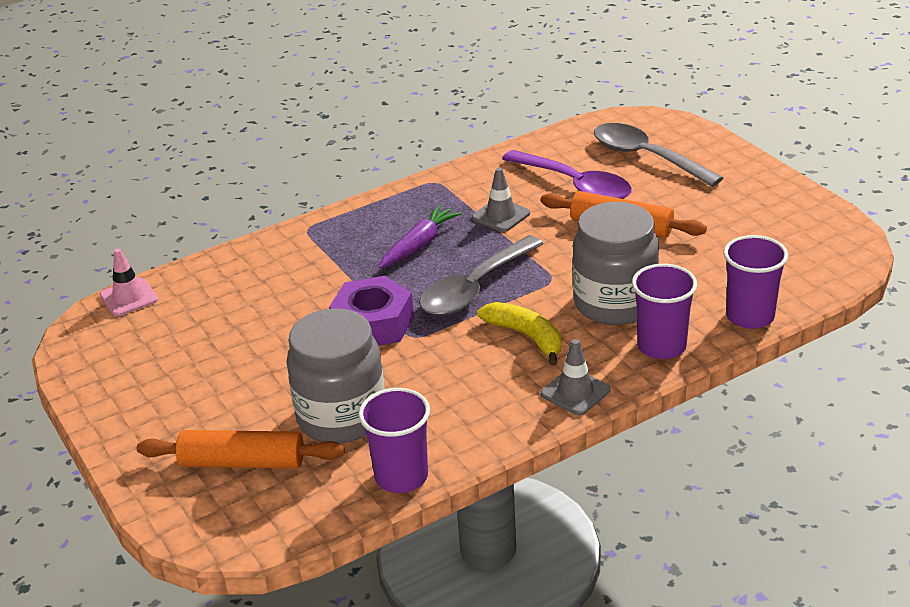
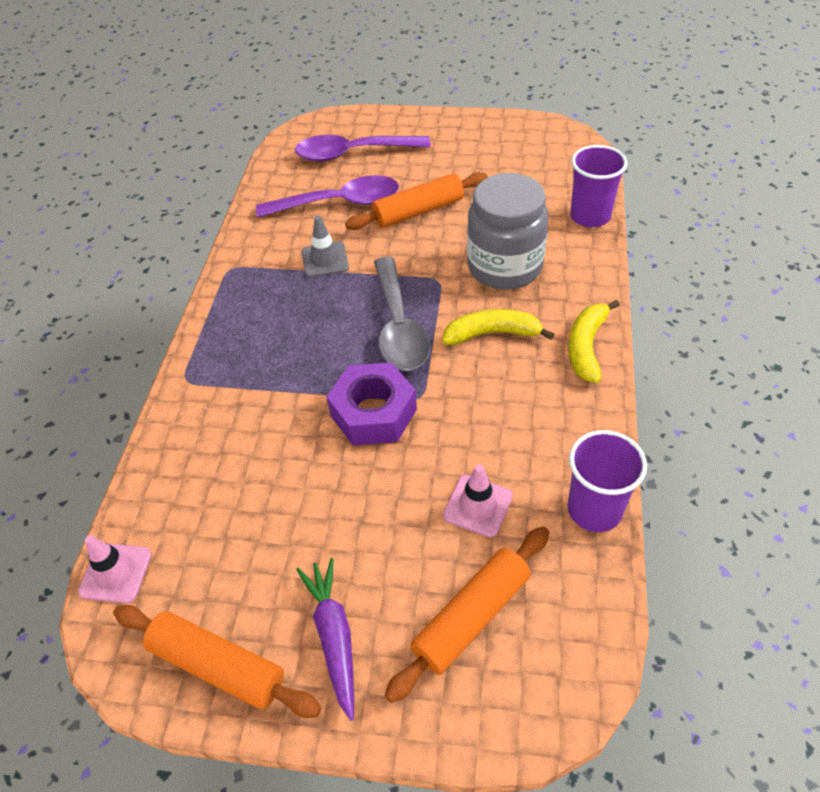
camera: 50 degrees left, 15 degrees up
(104, 375) = (217, 666): none -> orange rolling pin
(341, 417) = (477, 506): grey jar -> pink traffic cone
(419, 245) = (302, 325): purple carrot -> purple carrot (334, 637)
(575, 392) = (587, 346): grey traffic cone -> yellow banana
(646, 157) = (353, 153): grey spoon -> purple spoon
(661, 346) = (579, 274): purple cup -> none

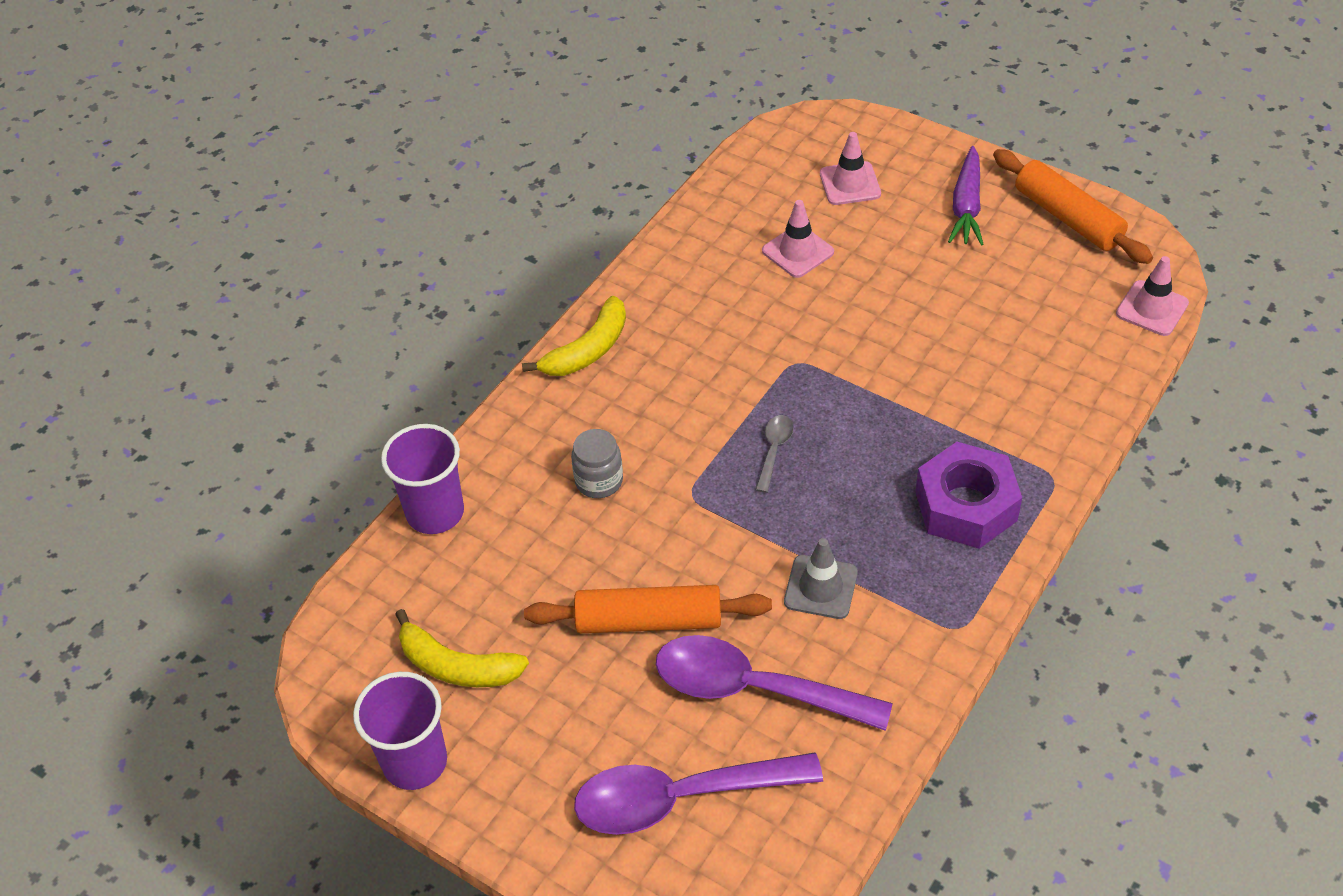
camera: 155 degrees left, 0 degrees up
(353, 153) = (680, 798): purple spoon -> purple spoon turned 150 degrees clockwise
(373, 413) = (852, 363): purple nut -> purple nut (966, 506)
(399, 326) = (774, 450): grey spoon -> grey spoon, size x0.44
(472, 617) = (850, 184): orange rolling pin -> pink traffic cone
(492, 334) = (674, 401): yellow banana -> yellow banana (457, 665)
(504, 267) = (599, 481): grey jar -> grey jar, size x0.47
(594, 509) = (700, 216): purple cup -> purple cup (415, 762)

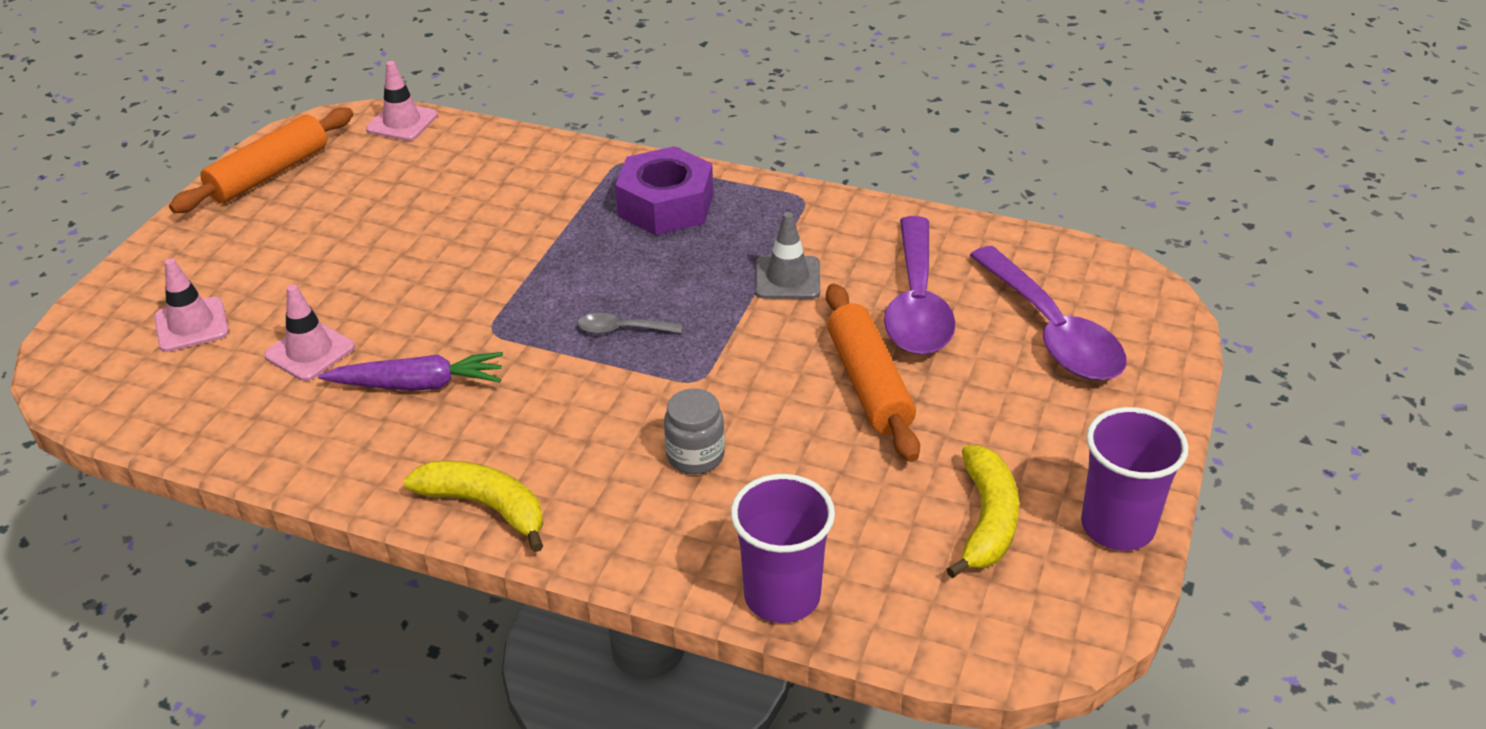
camera: 105 degrees left, 10 degrees down
(966, 206) = (243, 238): purple carrot -> purple carrot (418, 384)

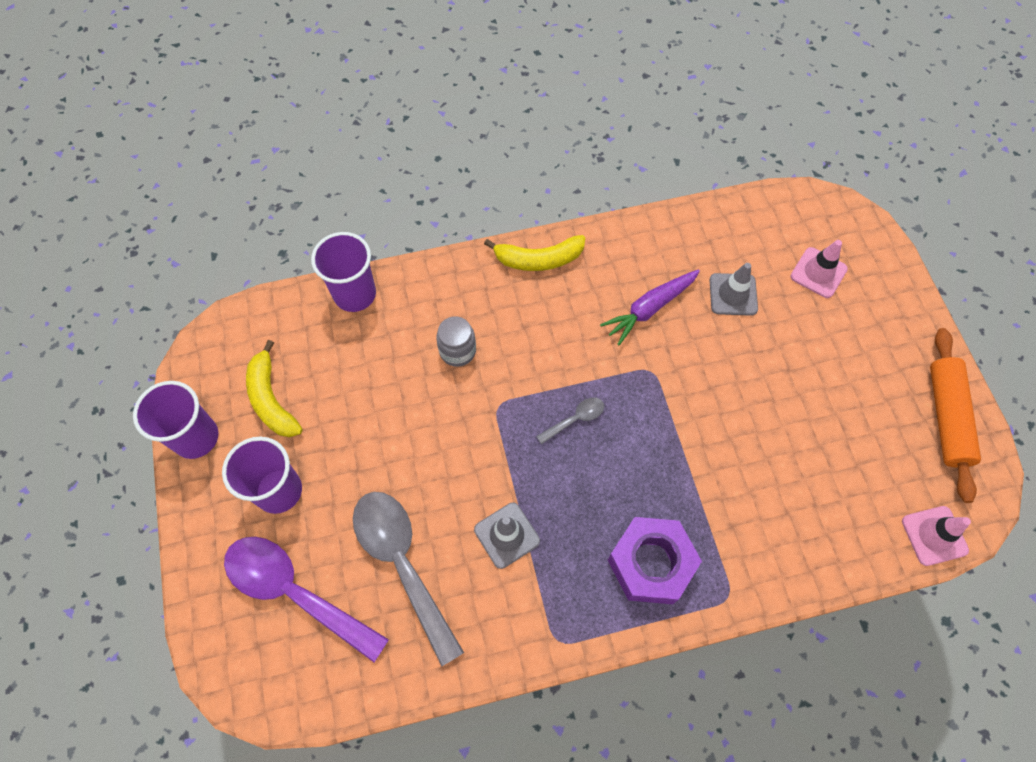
camera: 145 degrees right, 25 degrees up
(310, 351) = (733, 294): pink traffic cone -> grey traffic cone
(868, 384) = (393, 465): orange rolling pin -> none
(917, 304) = (402, 564): purple spoon -> grey spoon
(1027, 422) = (279, 491): none -> purple cup

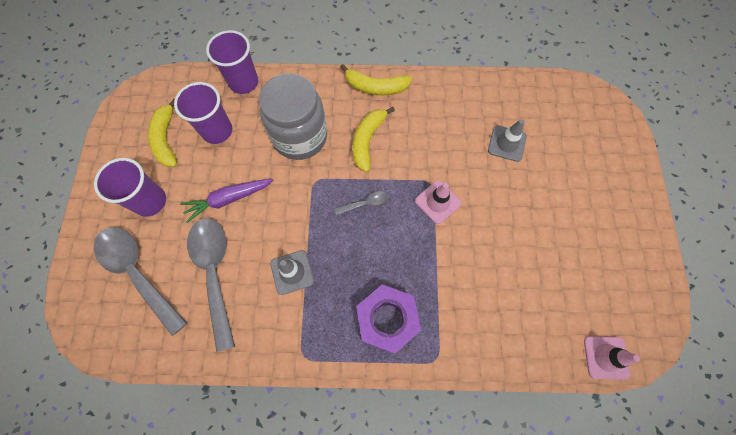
camera: 15 degrees right, 5 degrees up
(196, 437) = (109, 152): purple cup -> purple cup (217, 131)
(295, 592) = (137, 272): purple spoon -> grey spoon
(457, 351) = (300, 136): grey jar -> grey jar, size x2.12
(551, 334) = (367, 140): none -> yellow banana
(650, 309) = (443, 139): purple carrot -> purple carrot (228, 199)
(818, 273) = (575, 142): pink traffic cone -> pink traffic cone (438, 202)
(947, 417) = (642, 271): orange rolling pin -> none

